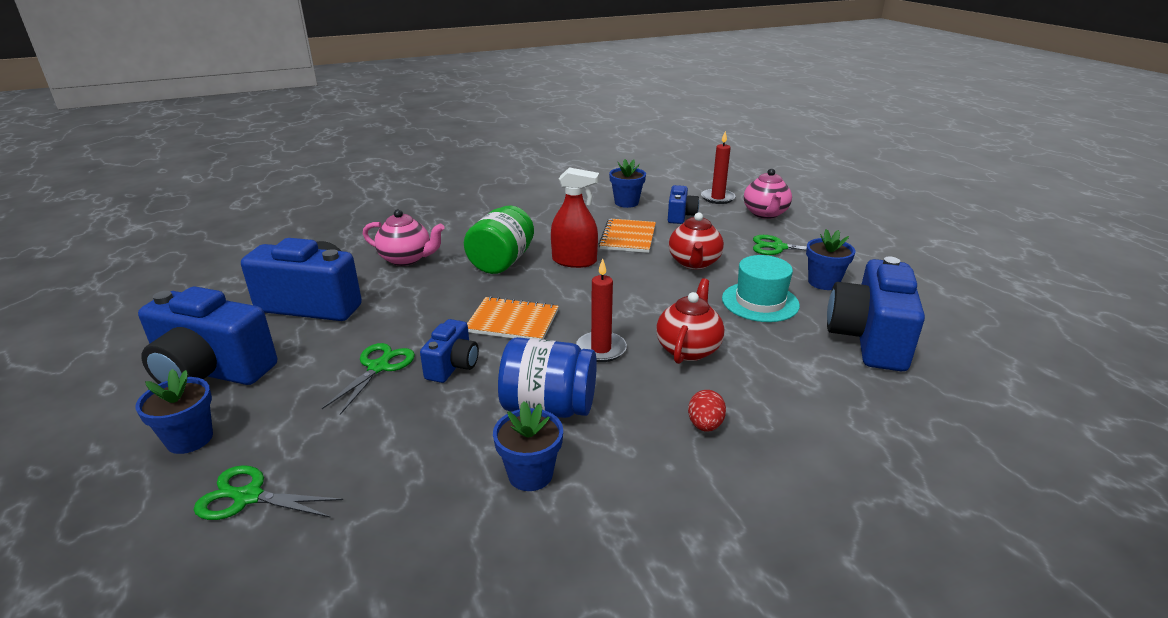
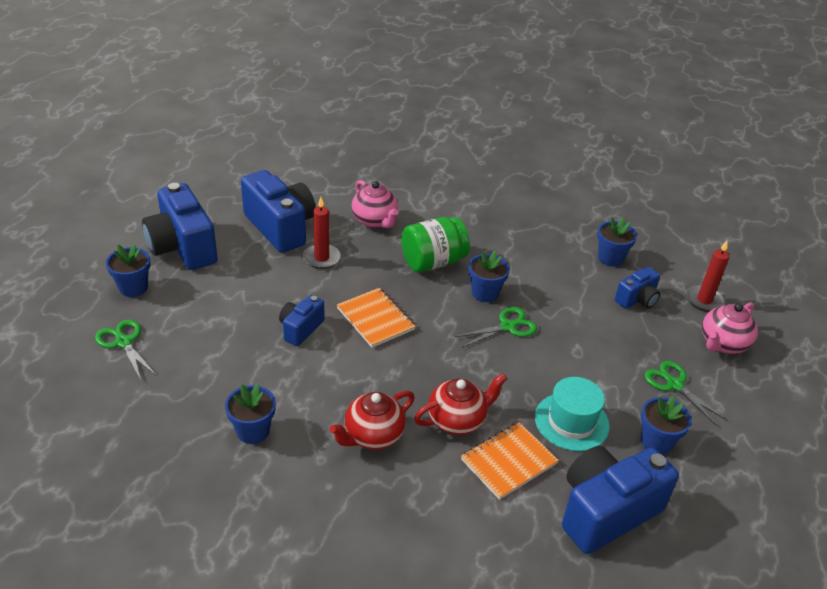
camera: 40 degrees right, 10 degrees up
(378, 367) = (262, 301): green scissors -> green scissors (507, 326)
(453, 366) = (300, 329): blue camera -> blue camera turned 150 degrees clockwise
(548, 407) = (316, 397): blue jar -> none
(574, 261) = (485, 293): red spray bottle -> blue flower pot
(601, 349) = (401, 379): red candle -> red candle (321, 258)
(628, 237) = (558, 295): orange notebook -> orange notebook (508, 461)
(694, 263) = (575, 353): red teapot -> red teapot (373, 436)
(705, 425) = (386, 479): red egg -> none

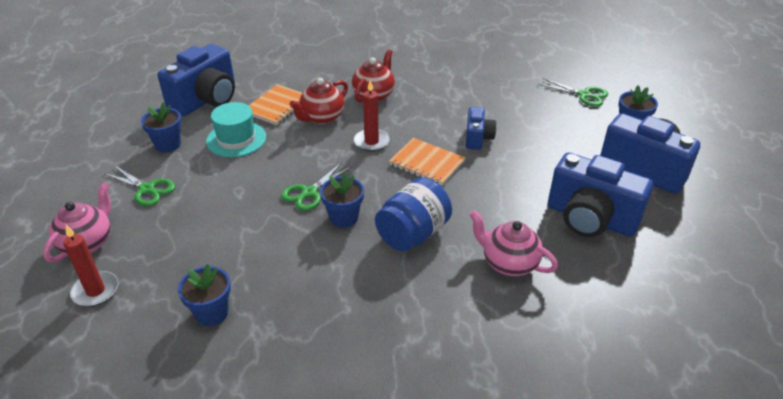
camera: 160 degrees right, 0 degrees up
(253, 431) = (449, 78): blue flower pot -> none
(321, 258) = (520, 200): red candle -> red candle (371, 142)
(433, 262) = (413, 234): green jar -> blue jar
(637, 300) = (178, 264): blue camera -> none

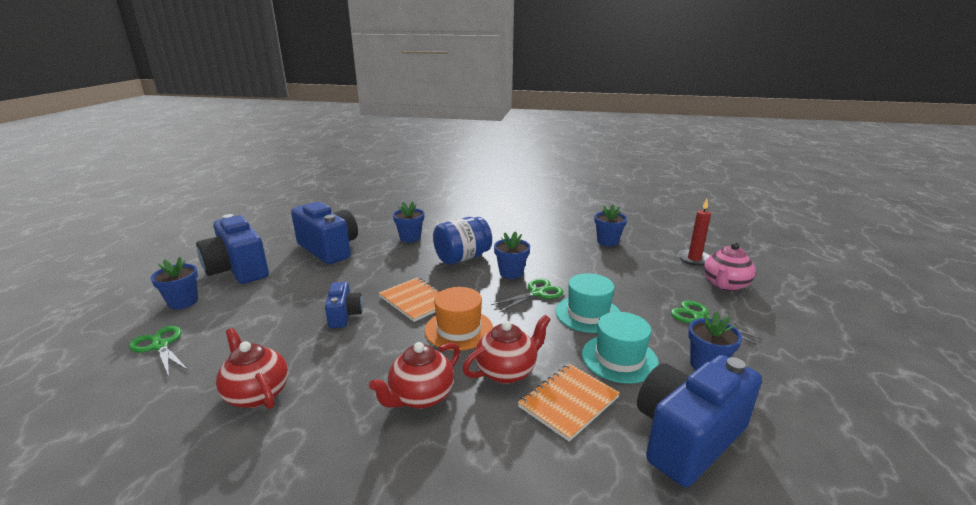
camera: 165 degrees left, 15 degrees down
(257, 176) = (588, 314): none -> turquoise hat
(371, 142) = (459, 329): red candle -> orange hat
(477, 81) = (257, 394): none -> red teapot
(478, 138) = (344, 315): blue camera -> blue camera turned 150 degrees clockwise
(508, 263) = (410, 238): pink teapot -> blue flower pot

